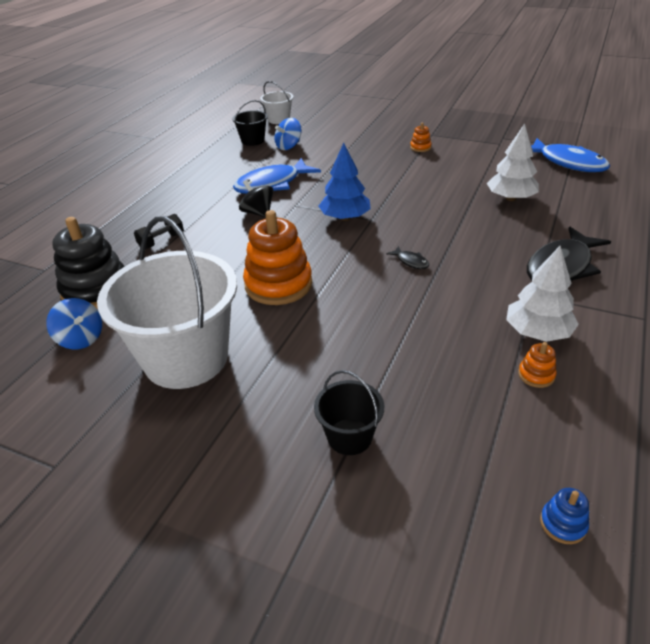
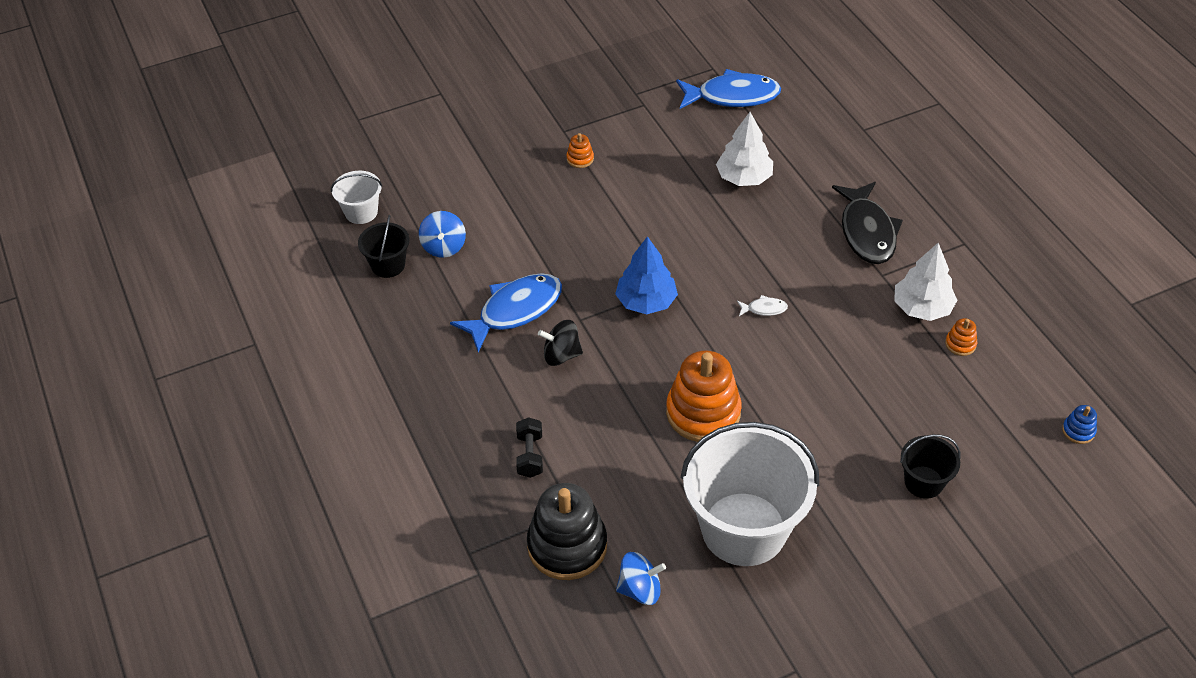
camera: 50 degrees left, 10 degrees up
(272, 184) = (515, 311): blue fish -> blue fish turned 135 degrees counterclockwise
(411, 262) = (764, 309): black fish -> white fish

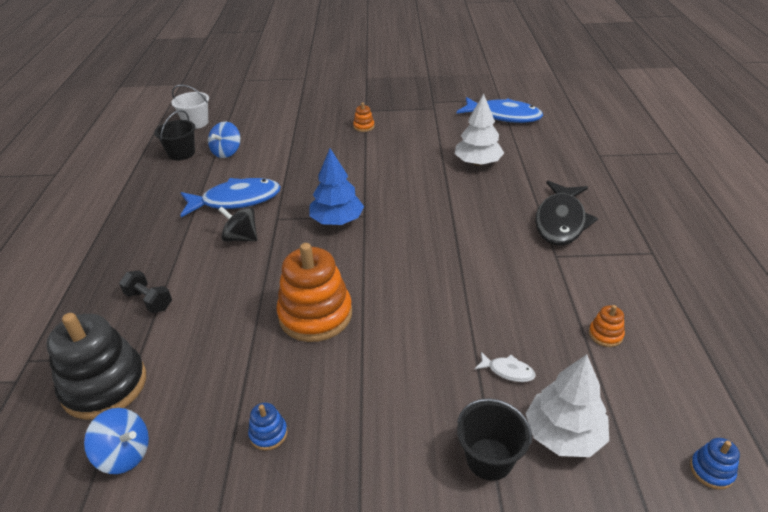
camera: 25 degrees right, 10 degrees down
(530, 455) = (149, 301): black dumbbell -> black dumbbell turned 75 degrees counterclockwise
(744, 529) = (268, 434): white bucket -> blue stacking toy
(764, 309) = (430, 252): white fish -> white fish (507, 371)
(922, 308) = (581, 292): white tree -> white tree (563, 434)

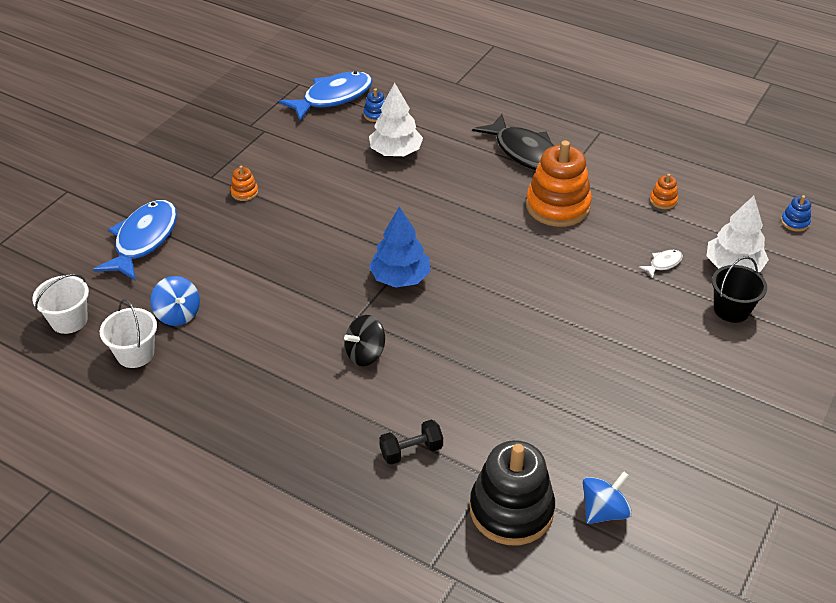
camera: 60 degrees left, 5 degrees up
(181, 153) = (135, 354): black bucket -> white bucket
(236, 200) = (292, 337): blue fish -> blue fish (143, 240)
(268, 434) = (638, 415): blue stacking toy -> blue stacking toy (376, 115)
(315, 315) = (524, 341): orange stacking toy -> orange stacking toy (557, 206)

